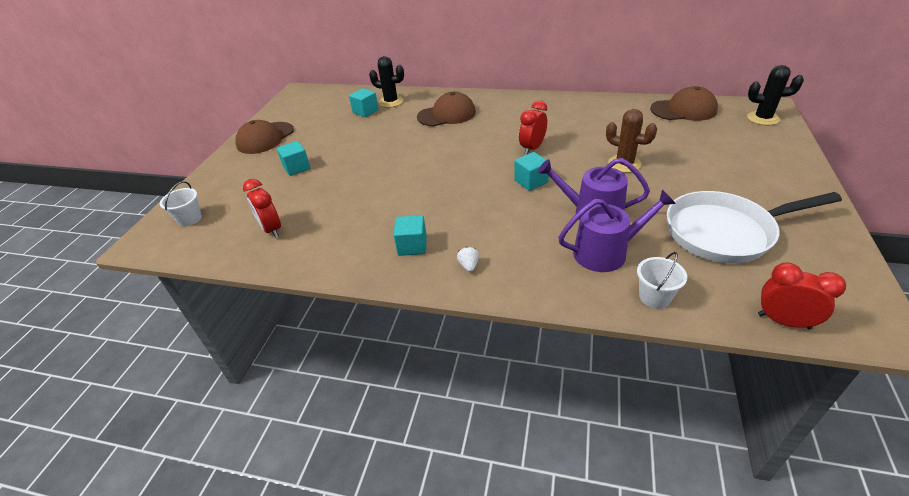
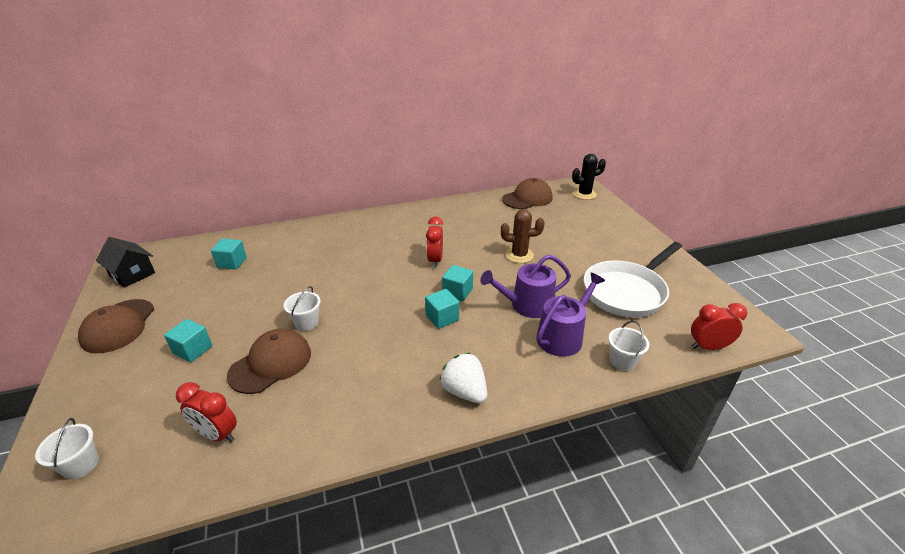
camera: 35 degrees left, 5 degrees down
(296, 104) = (132, 274): none -> black house
(385, 171) = (306, 322): none -> white bucket
(391, 102) = (255, 245): black cactus -> none
(412, 246) = (396, 392): turquoise cube -> turquoise cube (442, 318)
(446, 114) = (328, 246): brown cap -> brown cap (271, 363)
(468, 266) = (464, 391): white strawberry -> white strawberry, size x2.02

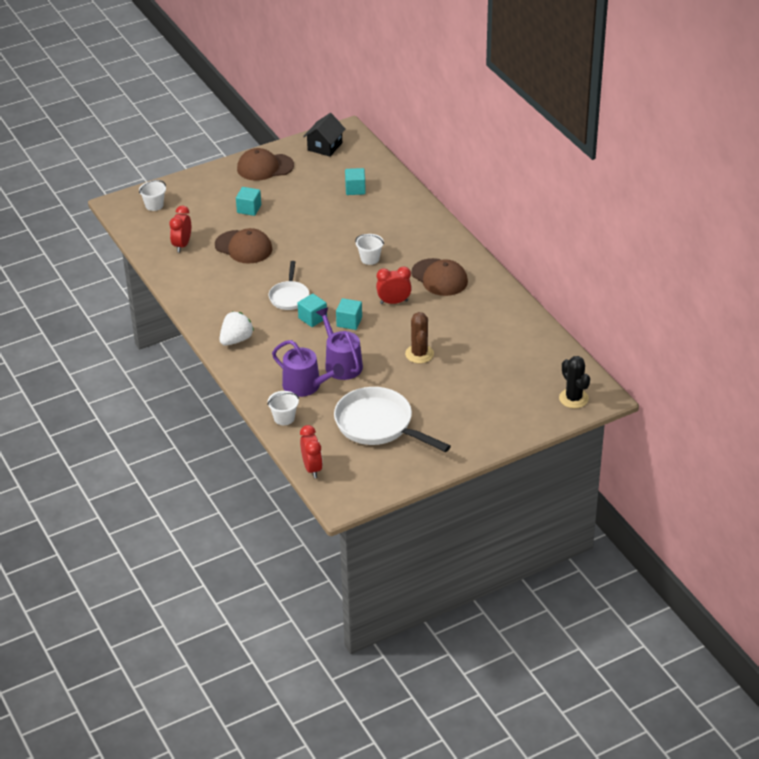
camera: 80 degrees right, 5 degrees up
(306, 322) = (289, 251): white bucket -> white bucket (370, 259)
(394, 332) = (289, 296): none -> white pan
(527, 198) = (544, 352): brown cap -> brown cap (439, 277)

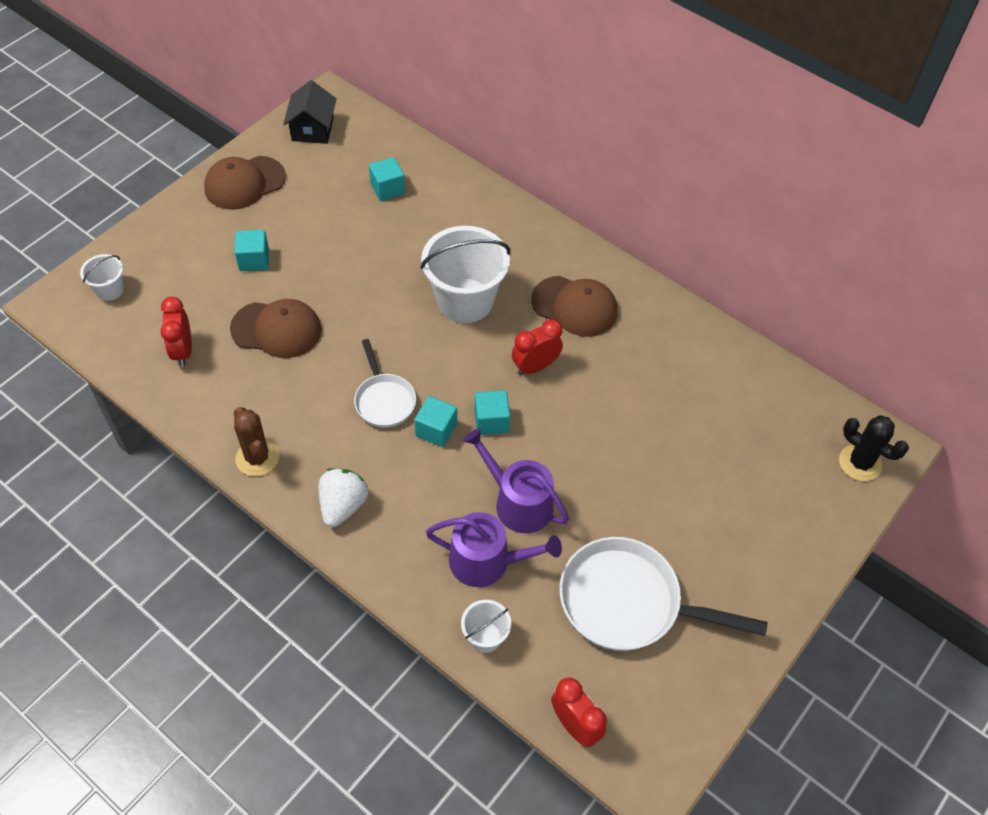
camera: 25 degrees left, 15 degrees up
(370, 259) = (465, 300): white bucket -> white bucket, size x2.08
(419, 354) = (617, 449): brown cactus -> brown cactus (257, 458)

